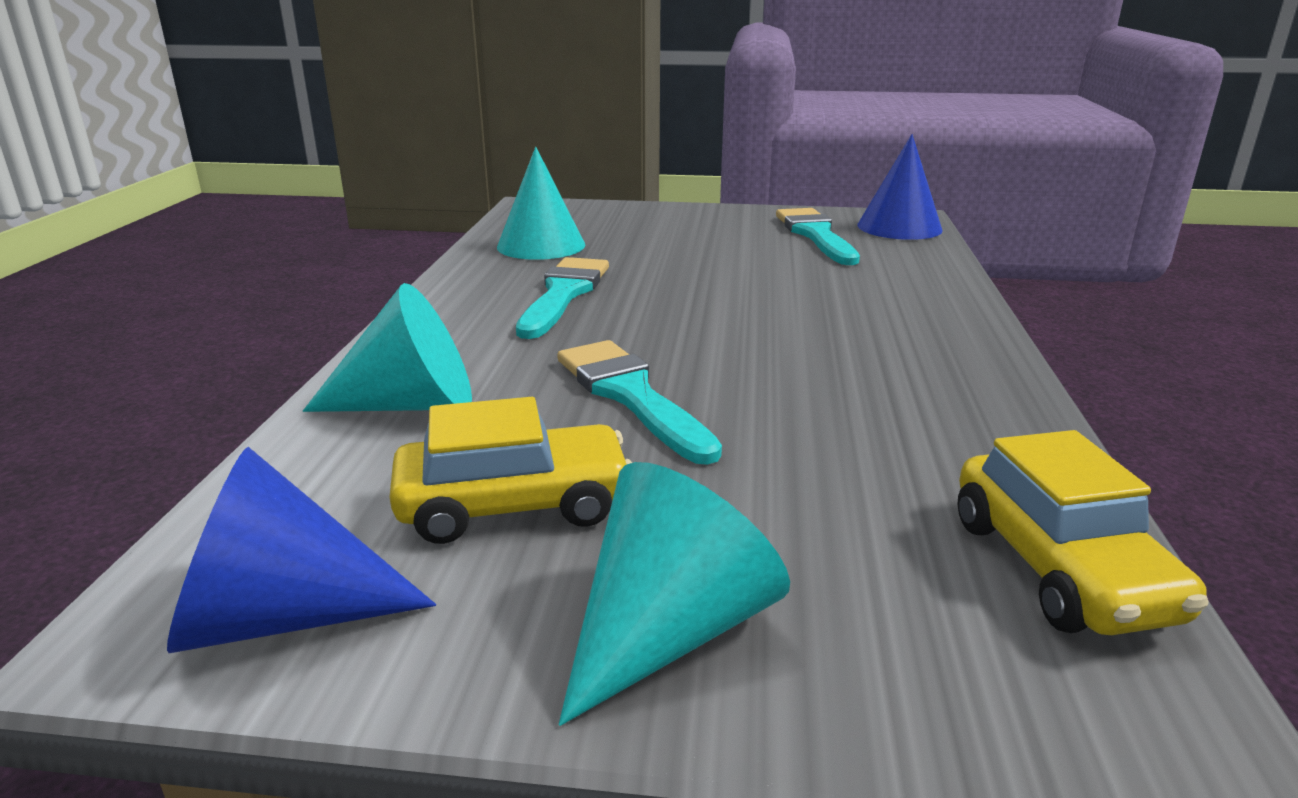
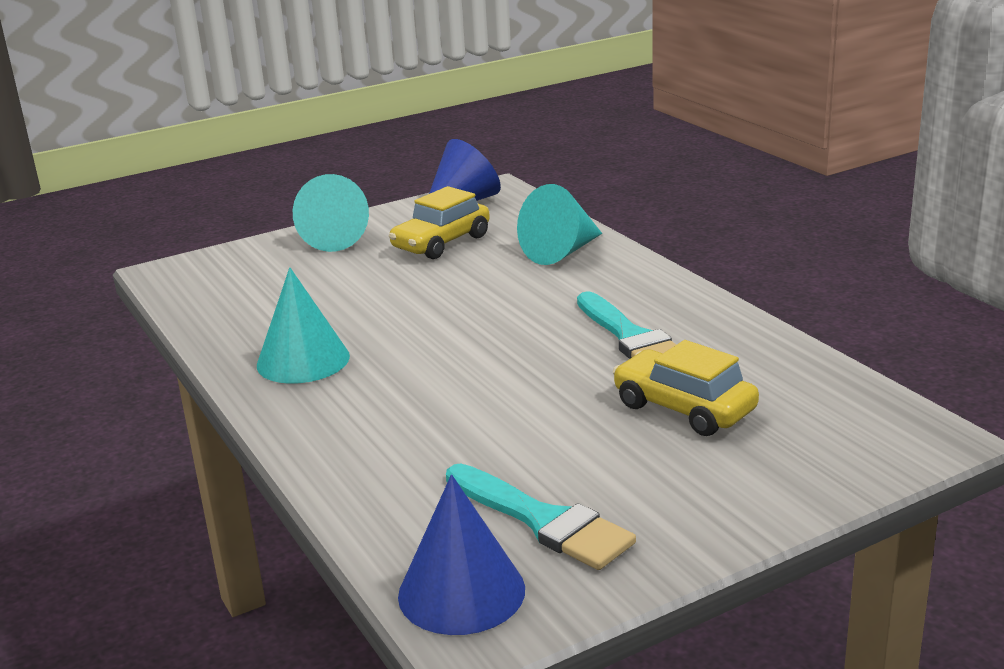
camera: 145 degrees right, 0 degrees up
(541, 245) = (766, 379): turquoise cone -> turquoise cone (303, 360)
(631, 395) = (463, 293): turquoise brush -> none
(1059, 568) = (204, 297): yellow car -> yellow car (684, 408)

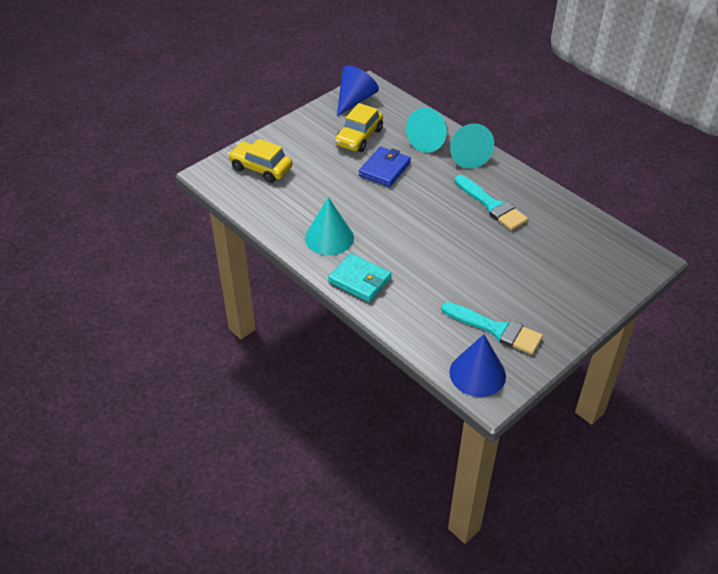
camera: 15 degrees left, 20 degrees up
(317, 422) = (359, 280): none -> turquoise wallet
(337, 238) = (296, 137): turquoise cone -> turquoise cone (467, 155)
(460, 282) = (384, 169): none -> blue wallet
(684, 408) = (534, 252): yellow car -> yellow car (261, 168)

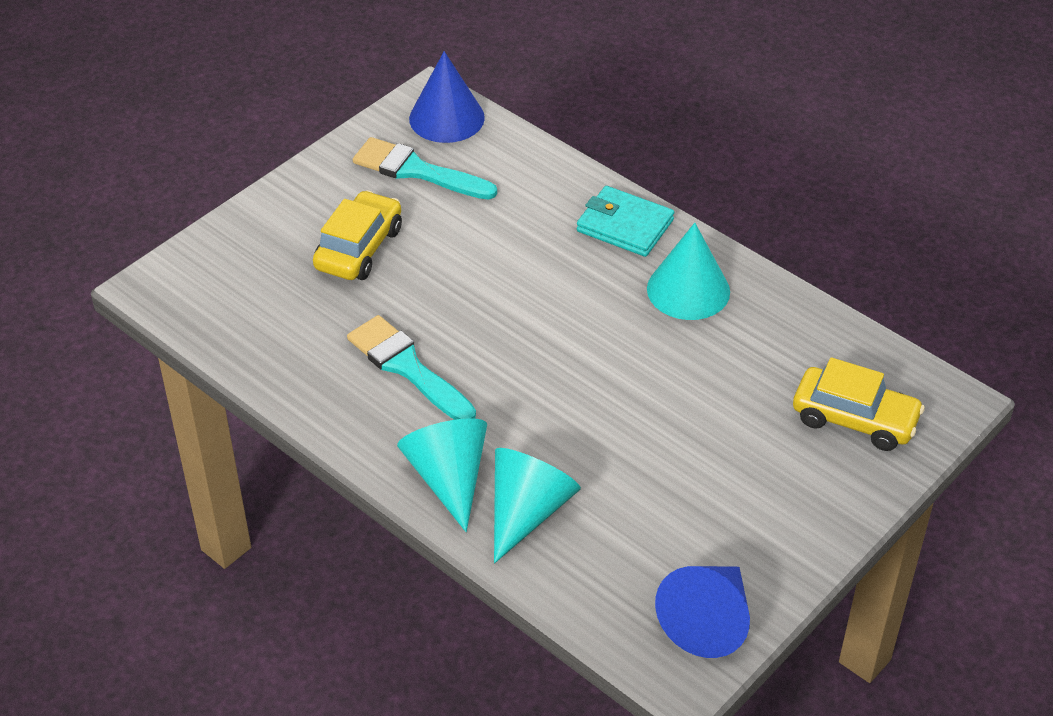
camera: 175 degrees right, 0 degrees up
(359, 137) = (678, 510): yellow car -> yellow car (359, 248)
(384, 169) = (613, 433): blue wallet -> none

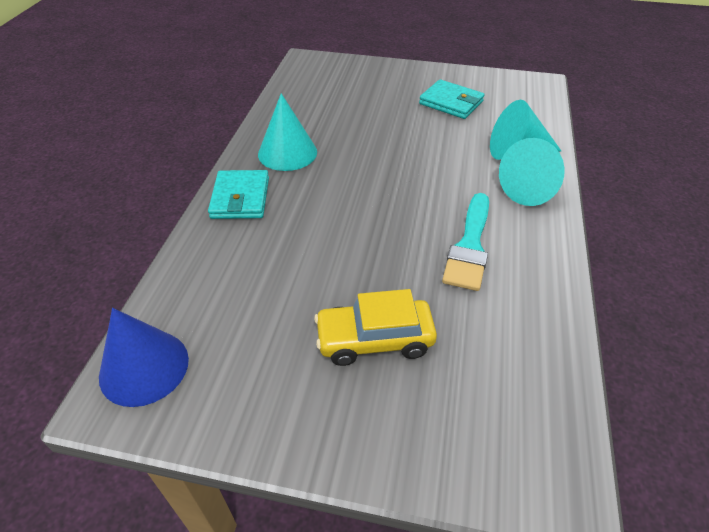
camera: 120 degrees left, 0 degrees up
(417, 171) = (241, 350): turquoise brush -> none
(700, 513) = (451, 103): none -> turquoise wallet
(708, 620) = (507, 84): blue cone -> none
(854, 419) = (343, 79): yellow car -> none

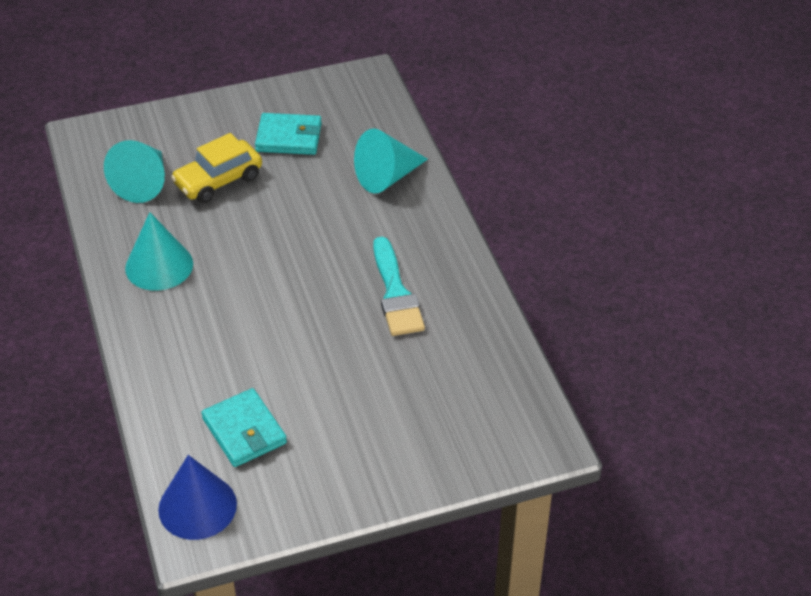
camera: 30 degrees left, 0 degrees up
(240, 198) = (152, 333): turquoise wallet -> turquoise wallet (244, 431)
(374, 339) = (365, 404): yellow car -> yellow car (218, 180)
(531, 189) = (420, 213): turquoise cone -> turquoise cone (143, 183)

